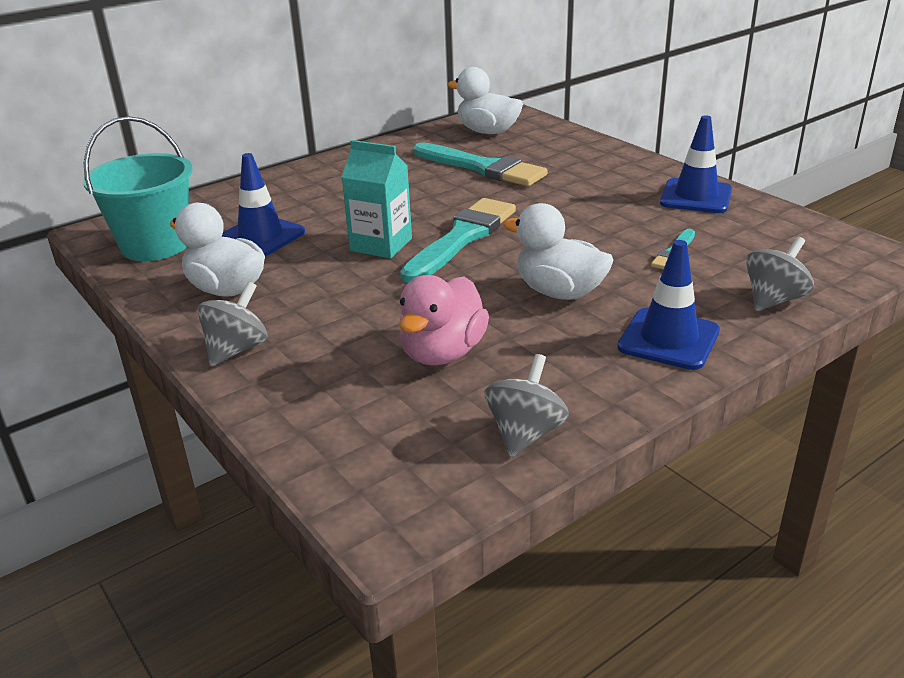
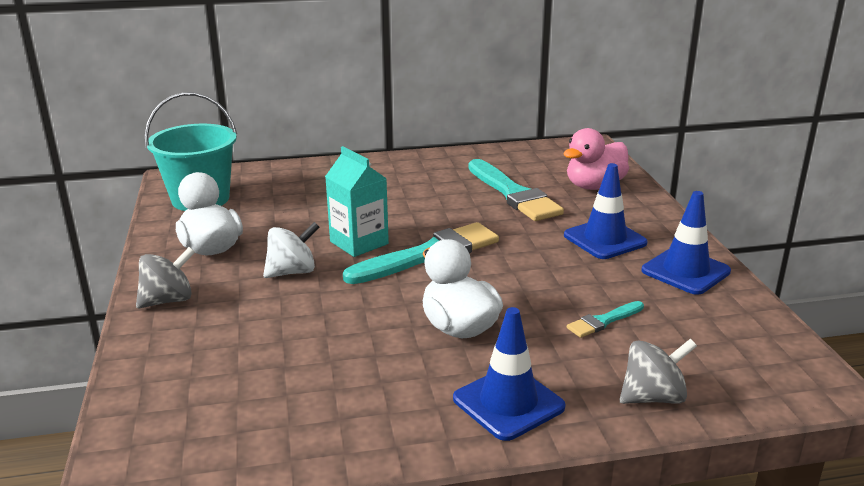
camera: 25 degrees right, 5 degrees down
(261, 236) = (278, 211): blue traffic cone -> blue traffic cone (605, 239)
(342, 288) = (292, 272): none -> white spinning top
(442, 353) = (308, 352): pink duck -> pink duck (594, 186)
(487, 132) = (553, 161): white duck -> none
(525, 433) = (297, 445): grey spinning top -> none

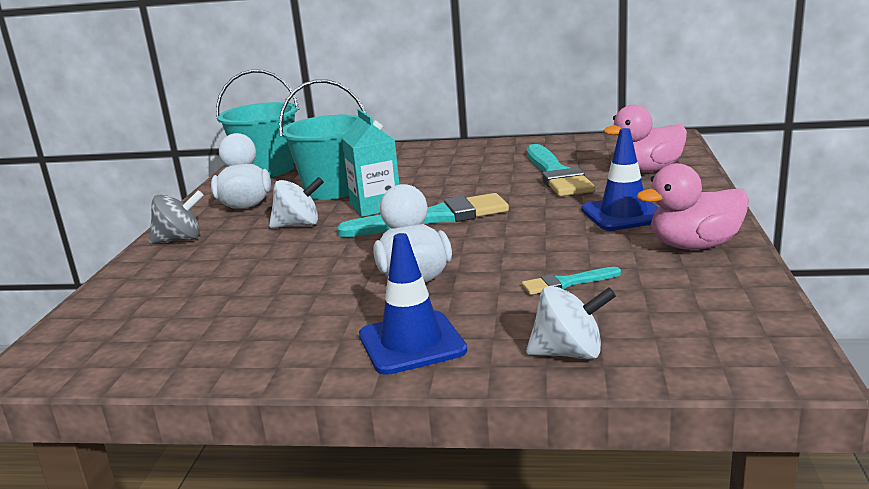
camera: 20 degrees right, 5 degrees down
(297, 223) = (333, 189): none -> turquoise bucket
(653, 397) = (569, 353): grey spinning top -> white spinning top
(685, 271) = (694, 246): blue traffic cone -> pink duck

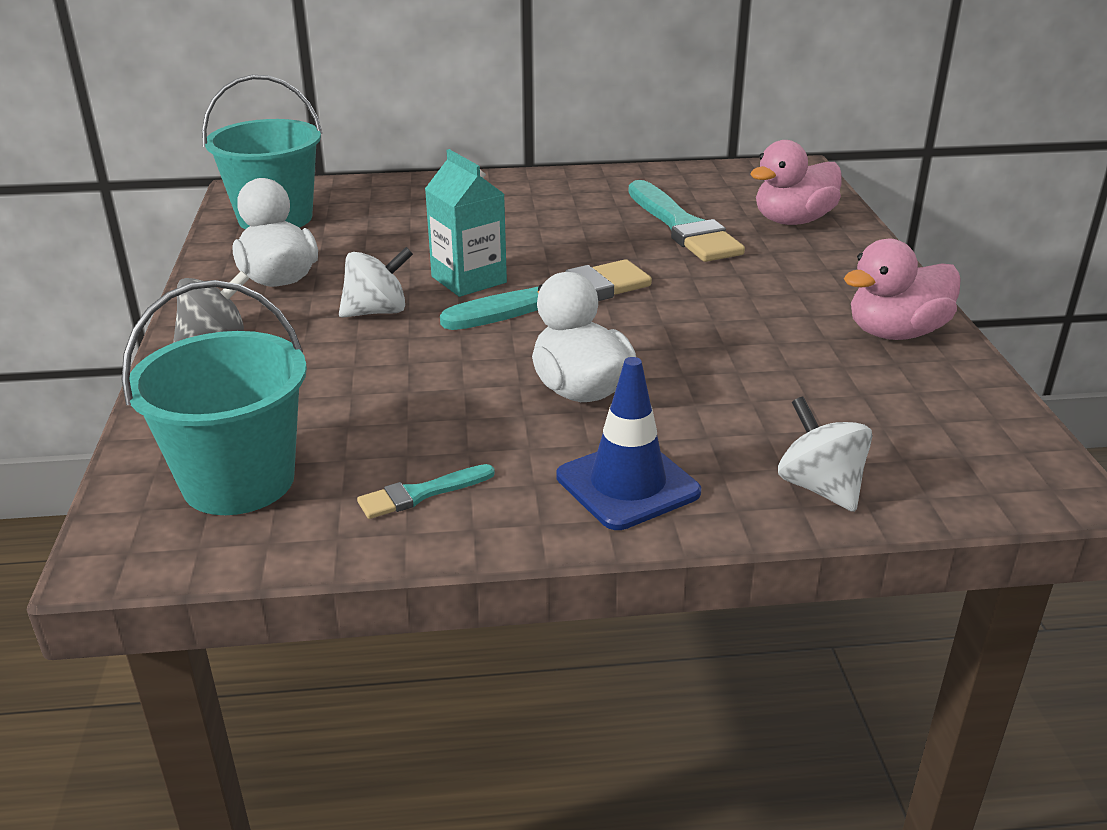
camera: 15 degrees left, 10 degrees up
(333, 189) = (393, 252): turquoise bucket -> turquoise bucket (238, 481)
(567, 283) = (772, 390): turquoise brush -> turquoise brush (420, 494)
(569, 353) = (820, 487): white spinning top -> white spinning top turned 105 degrees counterclockwise
(623, 214) = (794, 288): blue traffic cone -> none

